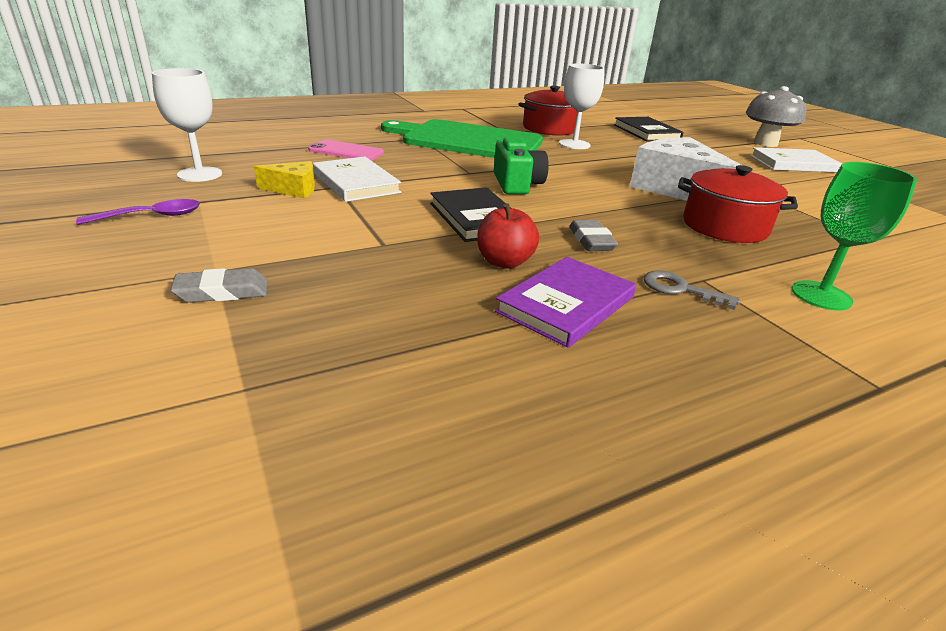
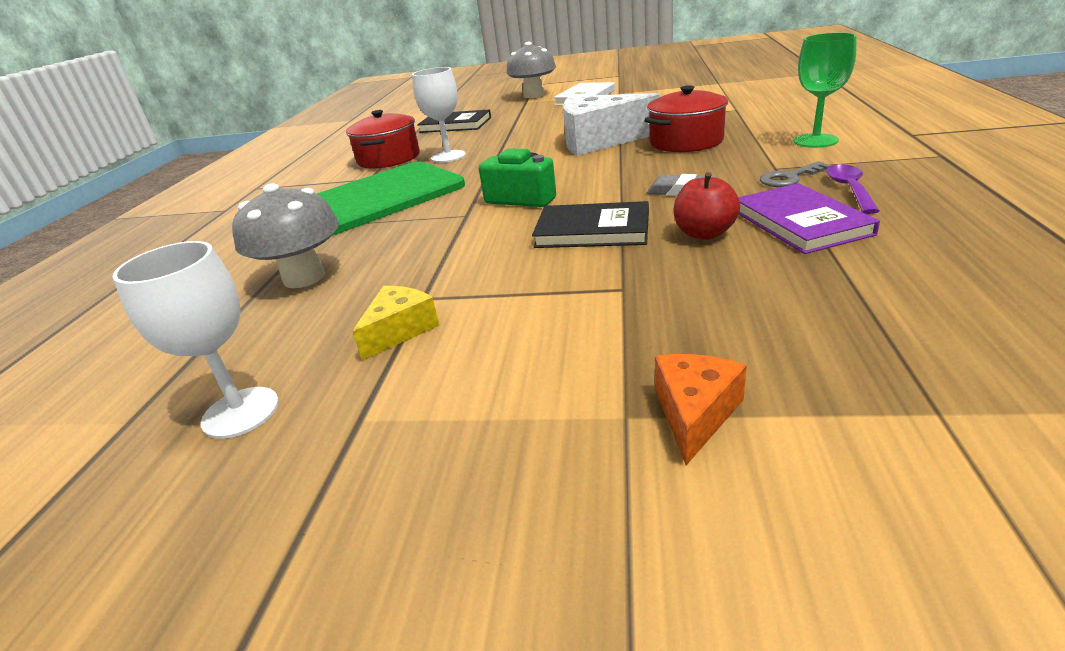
camera: 50 degrees left, 0 degrees up
(151, 216) = (379, 474): purple spoon -> purple spoon (849, 189)
(222, 292) = (695, 413): grey eraser -> orange cheese
(346, 151) = (304, 278): pink phone -> grey mushroom
(356, 183) = (424, 284): white book -> none

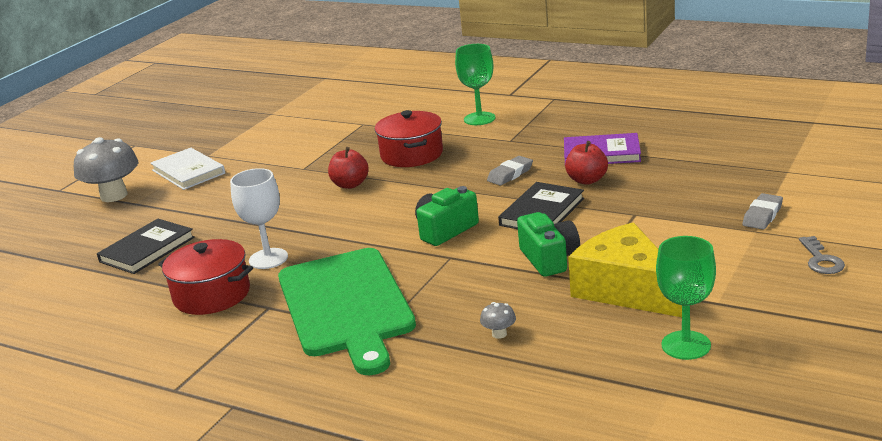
camera: 70 degrees left, 5 degrees down
(241, 412) = (686, 345): white goblet -> green goblet
(304, 278) = (499, 334): grey mushroom -> grey mushroom, size x0.42
(400, 330) = (626, 289): yellow cheese -> yellow cheese, size x2.01
(473, 263) = (549, 259): none -> green camera
(599, 141) = (350, 184): white cheese -> red apple
(695, 413) = (762, 215): orange cheese -> grey eraser
(789, 178) = (533, 141): grey key -> grey key (821, 260)
(849, 189) = (572, 131): purple spoon -> none

